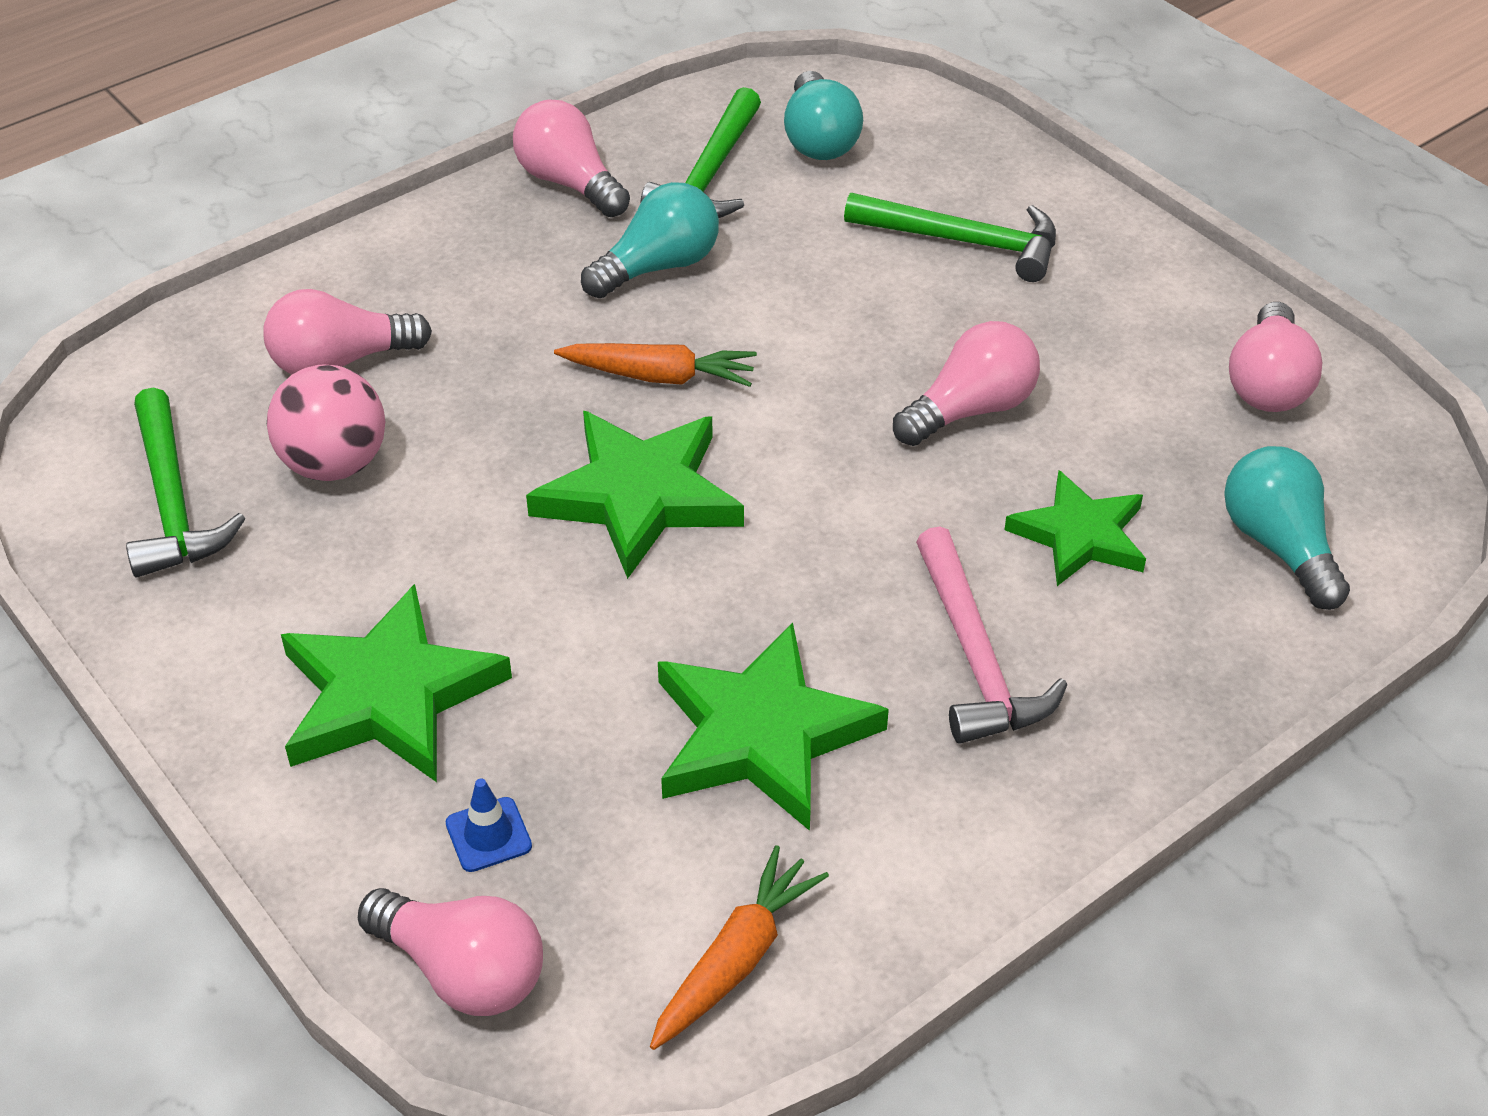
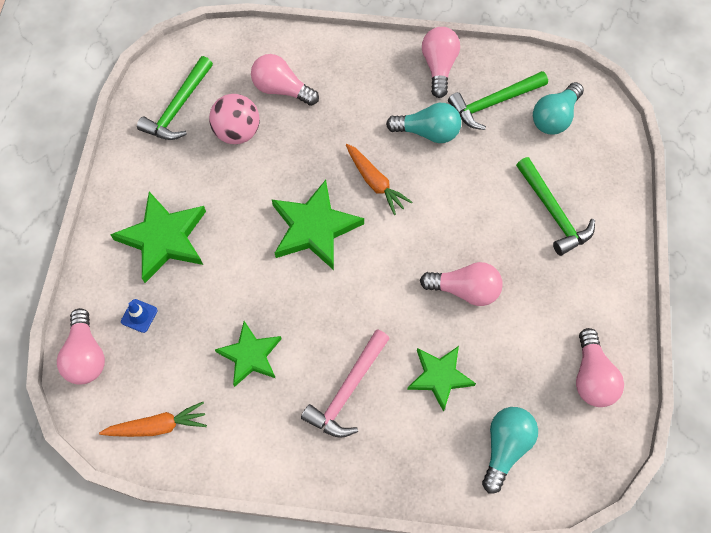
camera: 45 degrees right, 20 degrees up
(761, 734) = (250, 355): green star -> green star, size x0.66
(1268, 383) = (591, 377): pink light bulb -> pink light bulb turned 60 degrees counterclockwise

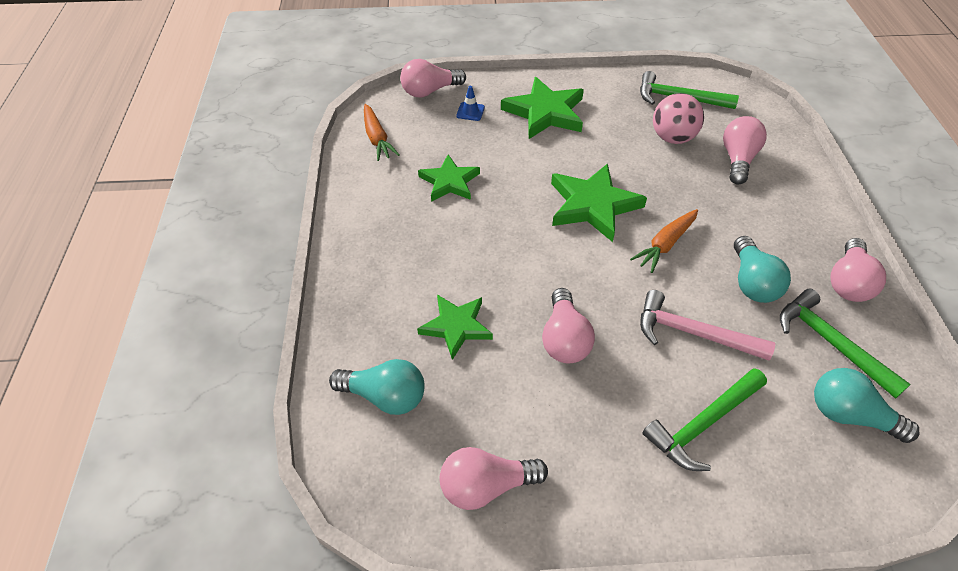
camera: 80 degrees right, 15 degrees down
(347, 390) = (428, 253): pink hammer -> pink hammer (693, 333)
(439, 67) = (848, 282): pink light bulb -> pink light bulb turned 120 degrees clockwise

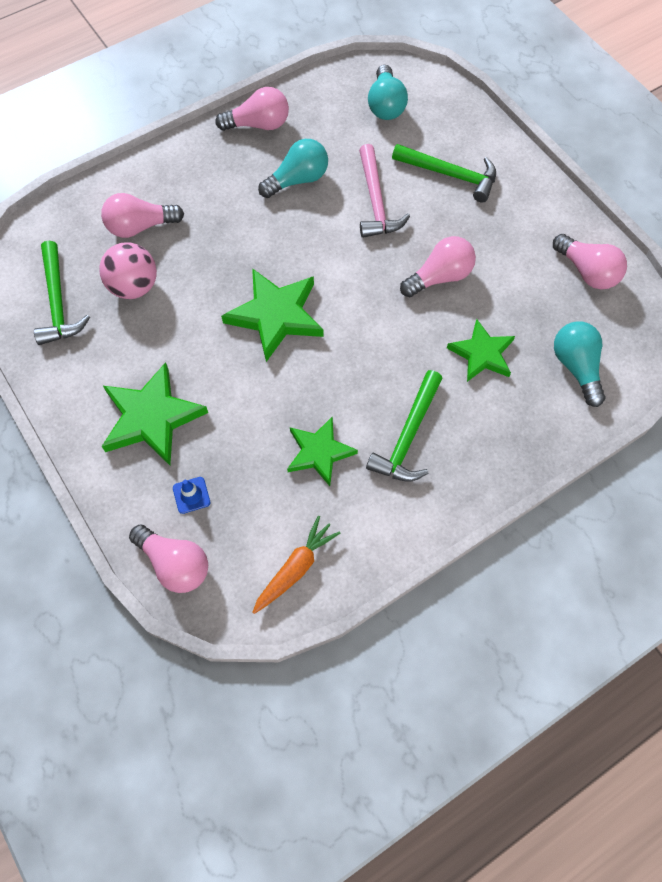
camera: 120 degrees left, 15 degrees up
(665, 244) = (292, 246): orange carrot -> none
(830, 343) = (328, 124): green hammer -> green hammer (408, 436)

